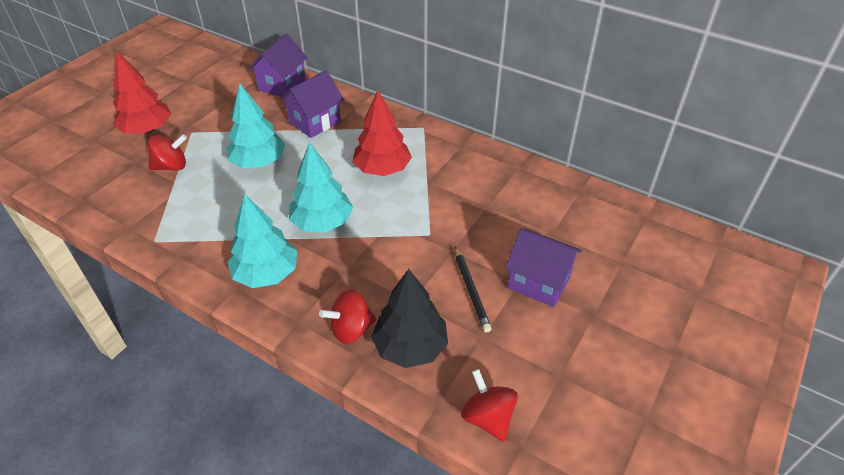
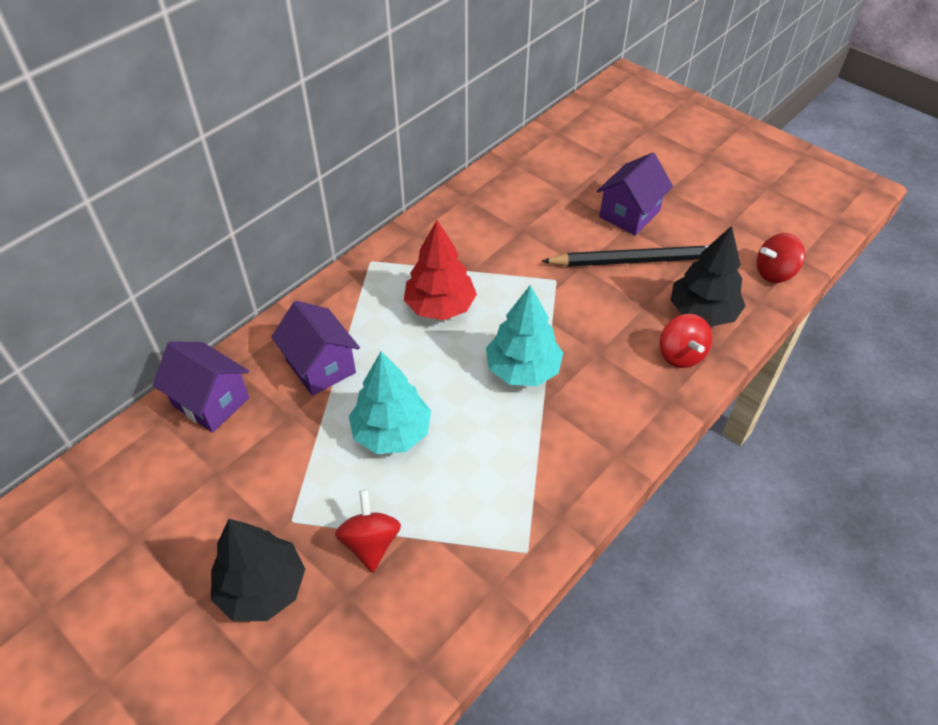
camera: 80 degrees left, 5 degrees up
(147, 130) = (262, 588): red tree -> black tree
(266, 274) = (599, 425): turquoise tree -> none
(471, 290) = (636, 260): black pencil -> black pencil, size x1.70

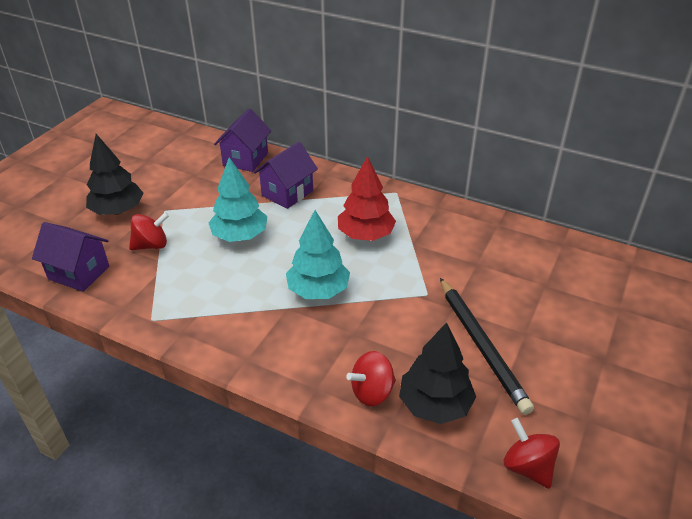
camera: 75 degrees right, 10 degrees down
(629, 214) = (545, 333): purple house -> purple house (79, 273)

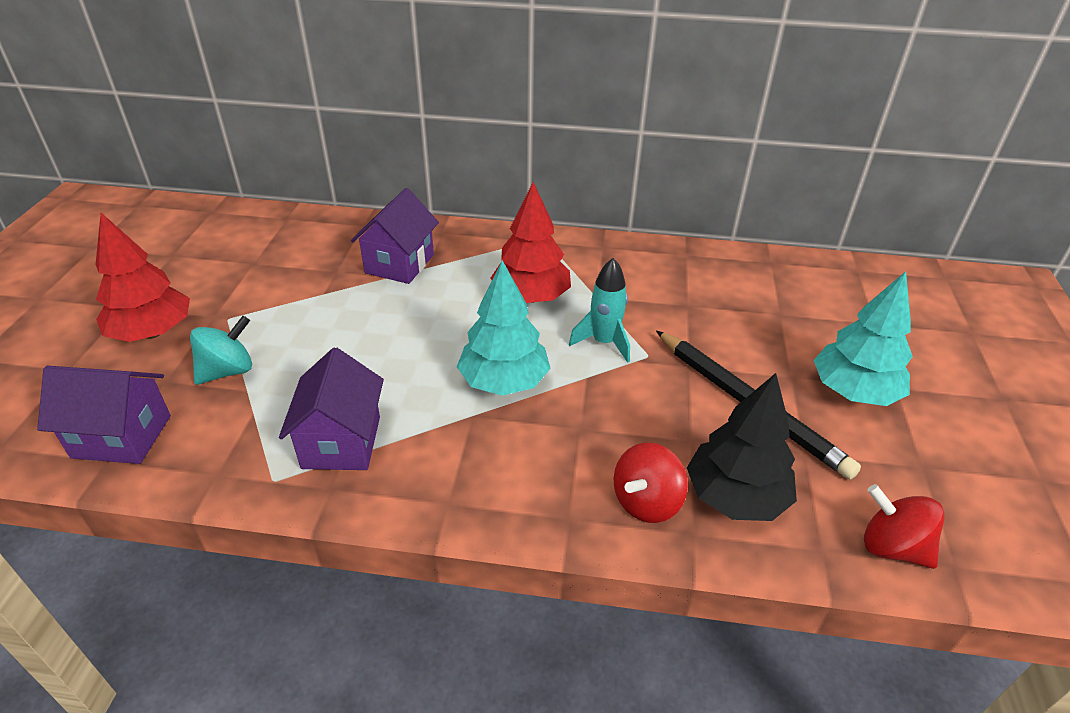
camera: 20 degrees left, 0 degrees up
(118, 211) = (152, 332): black tree -> red tree
(151, 245) = (228, 371): red spinning top -> turquoise spinning top
(240, 236) = (358, 331): turquoise tree -> turquoise tree (854, 392)
(245, 159) = (320, 231): purple house -> purple house (341, 442)
(400, 278) = (604, 342): none -> turquoise rocket

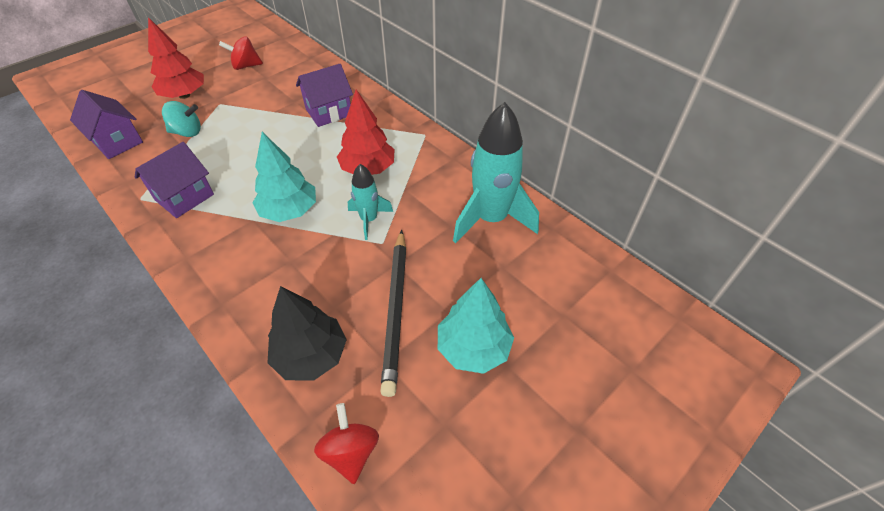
camera: 40 degrees right, 10 degrees up
(646, 502) = (265, 323): red spinning top -> red spinning top (246, 66)
(713, 281) = (491, 219): none -> turquoise rocket

